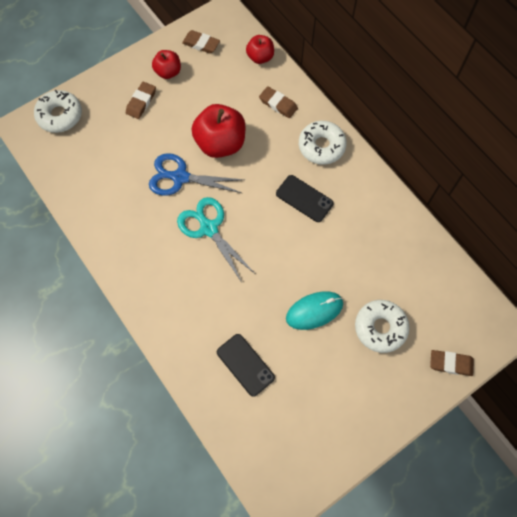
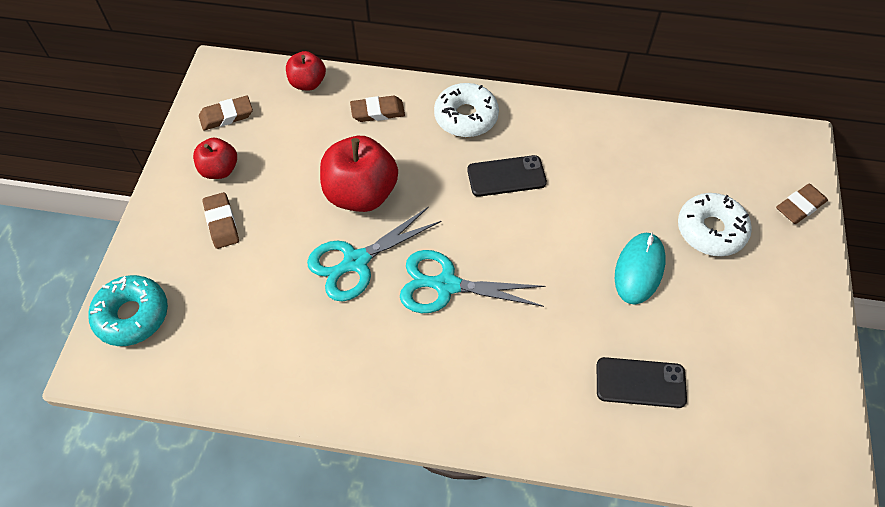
camera: 45 degrees left, 10 degrees down
(60, 115) = (132, 315): white donut -> turquoise donut
(180, 177) = (355, 262): blue scissors -> turquoise scissors

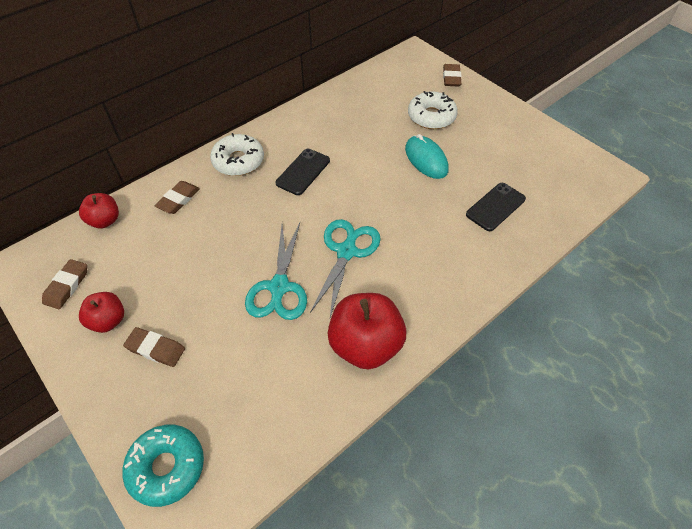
camera: 50 degrees left, 5 degrees down
(361, 194) = (230, 250): red apple -> red apple (365, 345)
(446, 285) = (346, 251): turquoise scissors -> turquoise scissors turned 150 degrees clockwise

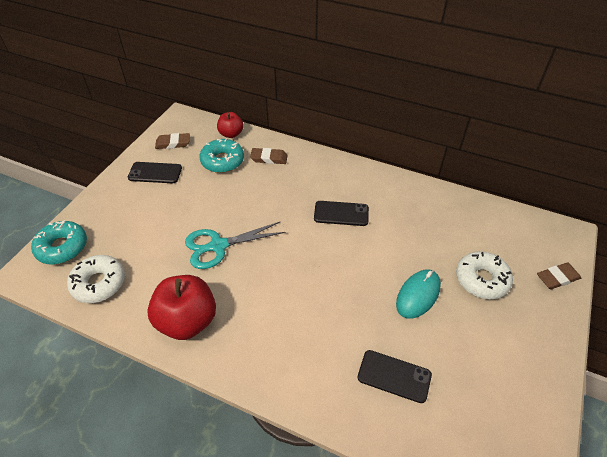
camera: 65 degrees right, 5 degrees down
(108, 321) = (155, 173): red apple -> black phone
(146, 243) = (222, 161): none -> turquoise donut
(155, 349) = (142, 204): brown eraser -> none
(238, 161) = (326, 172): white donut -> white donut (99, 283)
(346, 251) = (273, 274): turquoise scissors -> none

